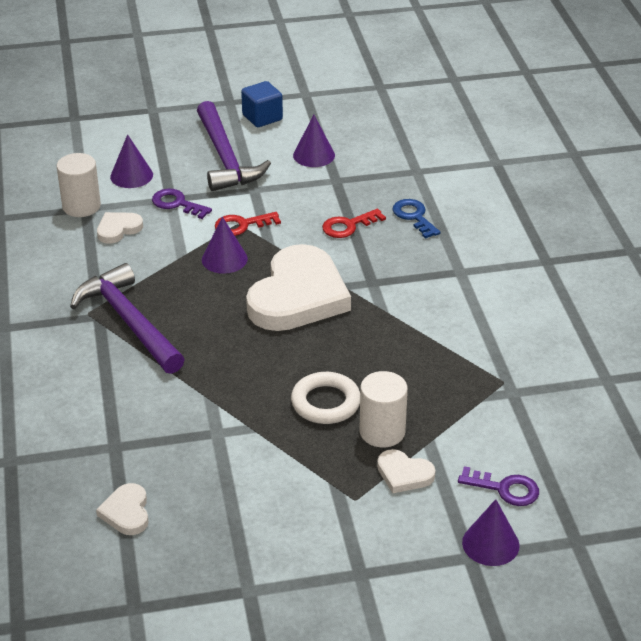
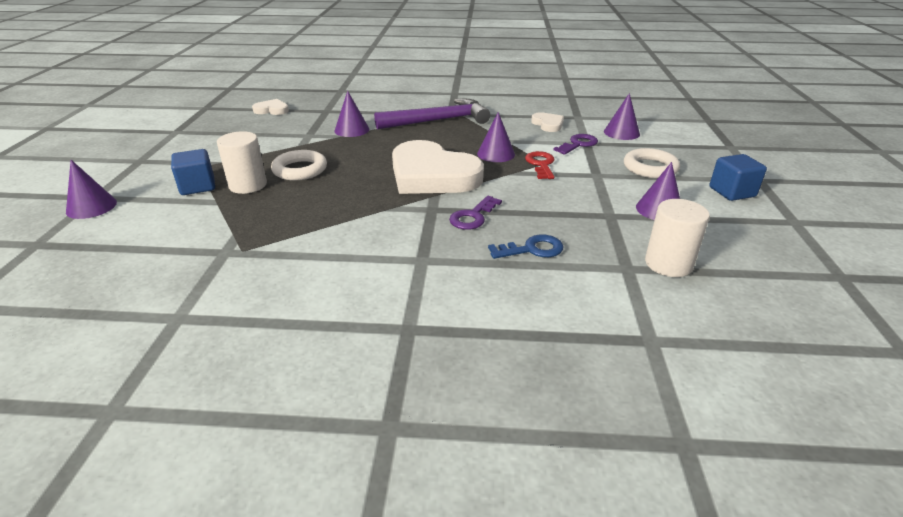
camera: 105 degrees right, 5 degrees down
(81, 206) = (580, 116): white cylinder -> white cylinder (668, 264)
(186, 395) = (351, 130): none -> purple cone
(225, 158) = (650, 168): purple hammer -> white ring
(348, 226) = (525, 210): red key -> none
(404, 474) = (197, 186): white heart -> blue cube
(505, 489) = (129, 223): purple key -> purple key (473, 216)

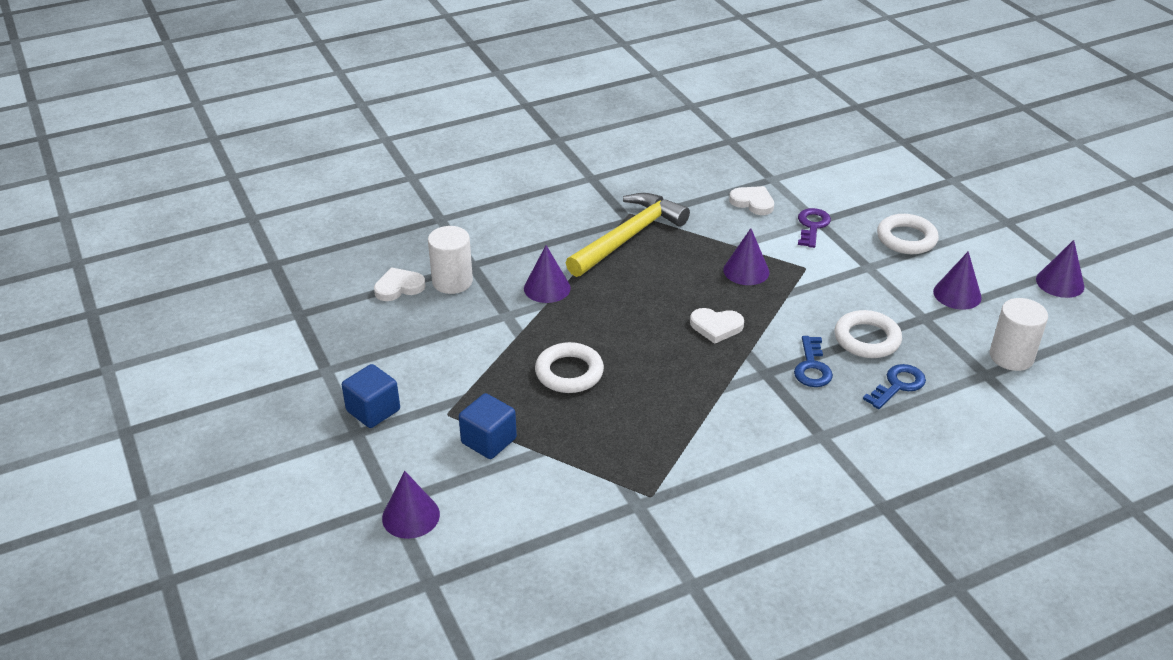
camera: 30 degrees left, 5 degrees up
(248, 185) = (542, 416): white cylinder -> white cylinder (452, 281)
(432, 175) = (716, 327): white heart -> white heart, size x0.44
(438, 121) = (629, 237): purple hammer -> yellow hammer
(473, 216) = (812, 367): purple key -> blue key
(541, 164) = (804, 271): red key -> none
(541, 213) = (867, 339): none -> white ring
(621, 132) = (837, 191): purple cone -> purple cone (1060, 283)
(732, 192) = (997, 247): blue cube -> blue cube (373, 410)

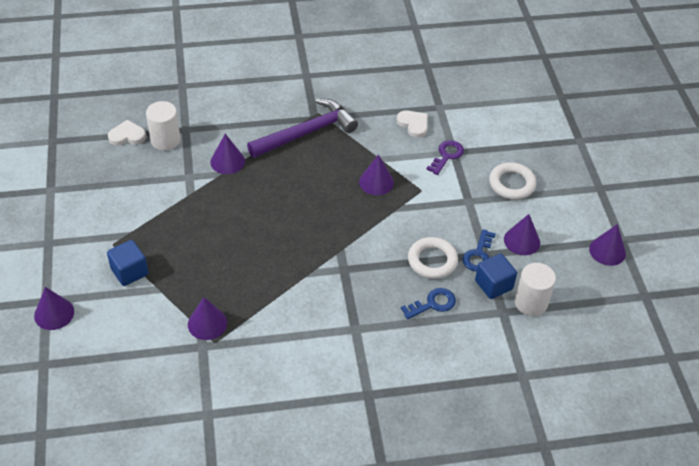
camera: 15 degrees right, 10 degrees up
(373, 410) = (66, 229): blue cube -> blue cube (493, 285)
(569, 372) = (208, 233): white ring -> none
(628, 476) = (207, 323): none -> purple cone
(629, 237) = (307, 133): yellow hammer -> purple hammer
(716, 327) = (329, 223): white heart -> none
(812, 367) = (379, 273): blue key -> blue key (478, 255)

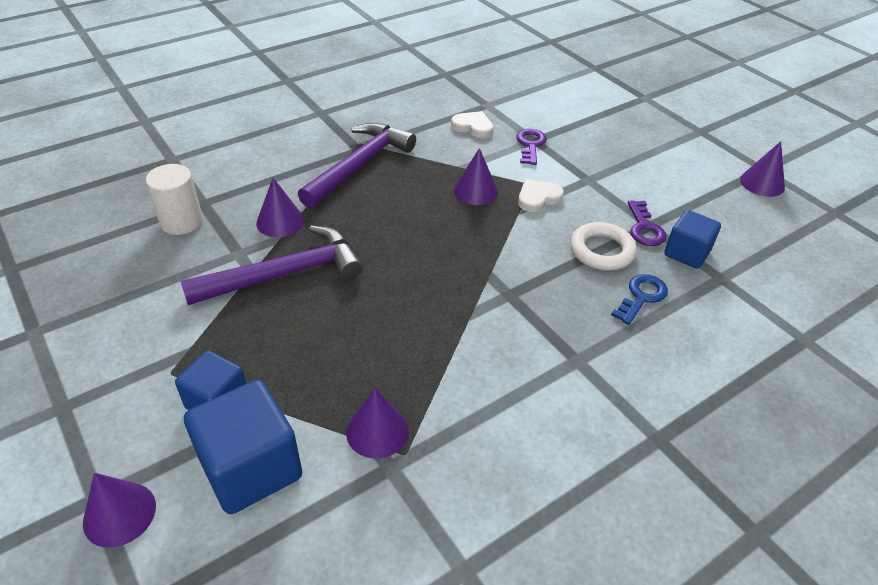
camera: 25 degrees left, 5 degrees down
(127, 136) = (124, 232): white heart -> white heart (538, 198)
(129, 316) = (251, 468): none -> blue cube
(210, 202) = (285, 274): none -> purple hammer
(478, 255) = (644, 228): blue key -> purple key
(512, 184) = (617, 151): white ring -> none
(522, 241) = (674, 200): purple cone -> none
(531, 303) = (740, 258): white cylinder -> none

